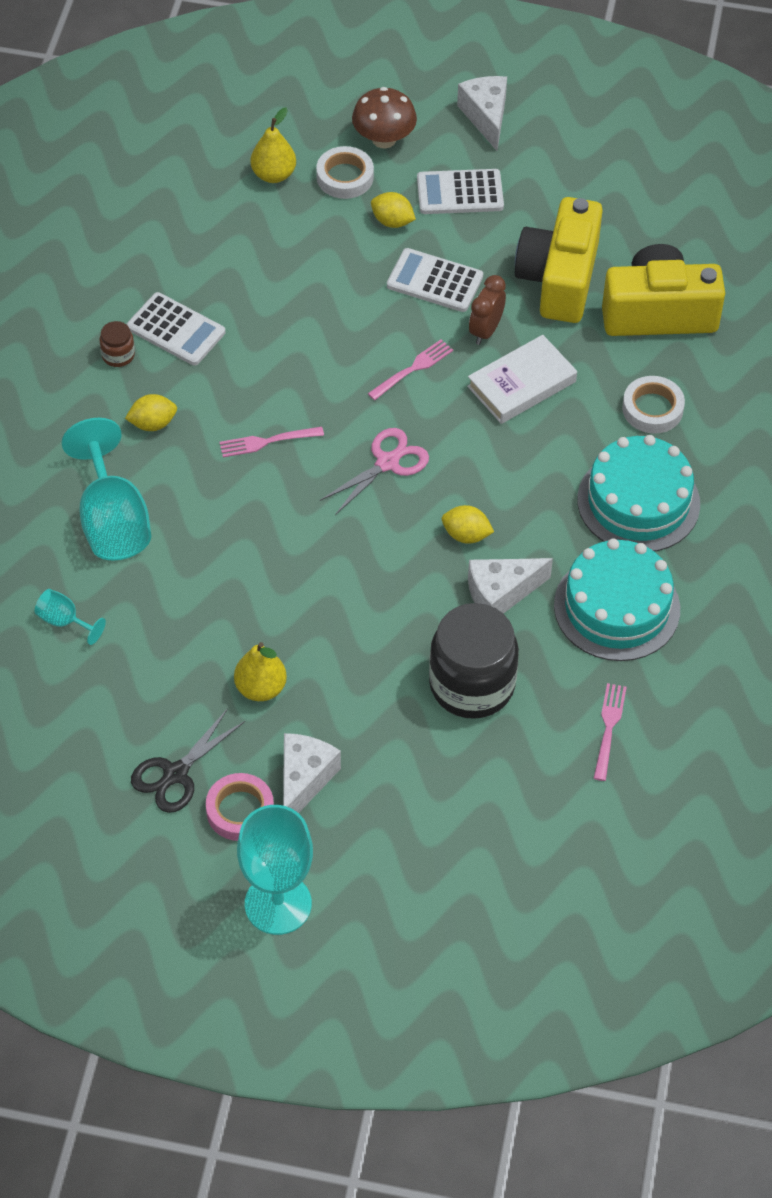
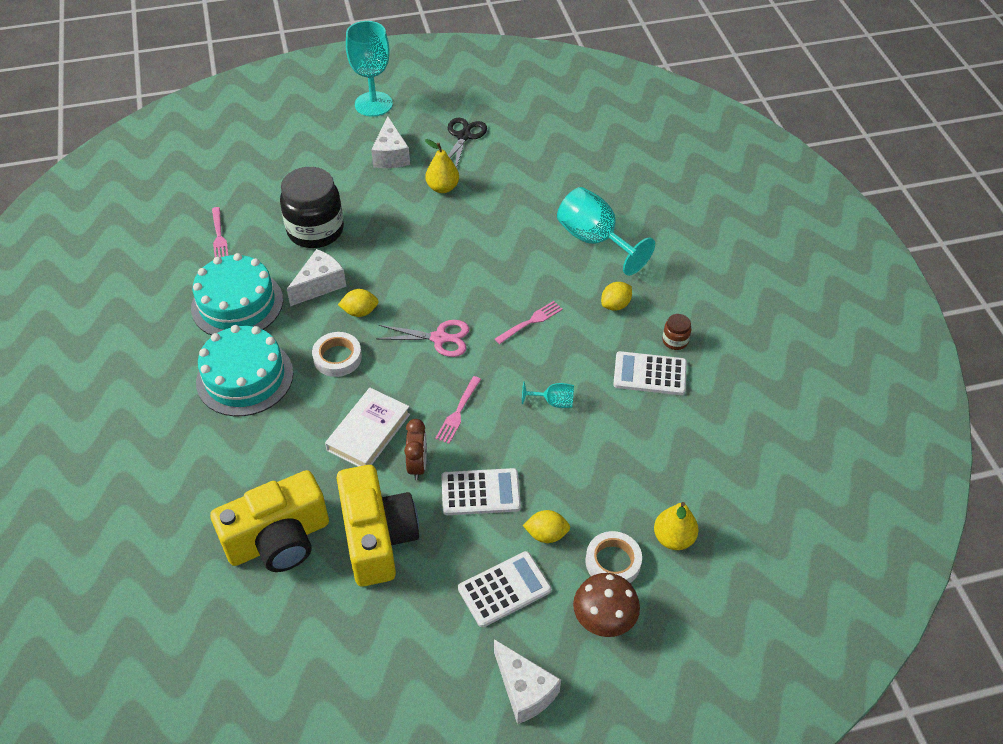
camera: 155 degrees right, 5 degrees down
(64, 621) = (580, 181): turquoise goblet -> turquoise goblet (553, 402)
(240, 810) = (418, 133): pink tape -> none
(387, 463) = (439, 338): pink scissors -> pink scissors turned 105 degrees counterclockwise
(652, 409) = (256, 452): white tape -> white tape (337, 357)

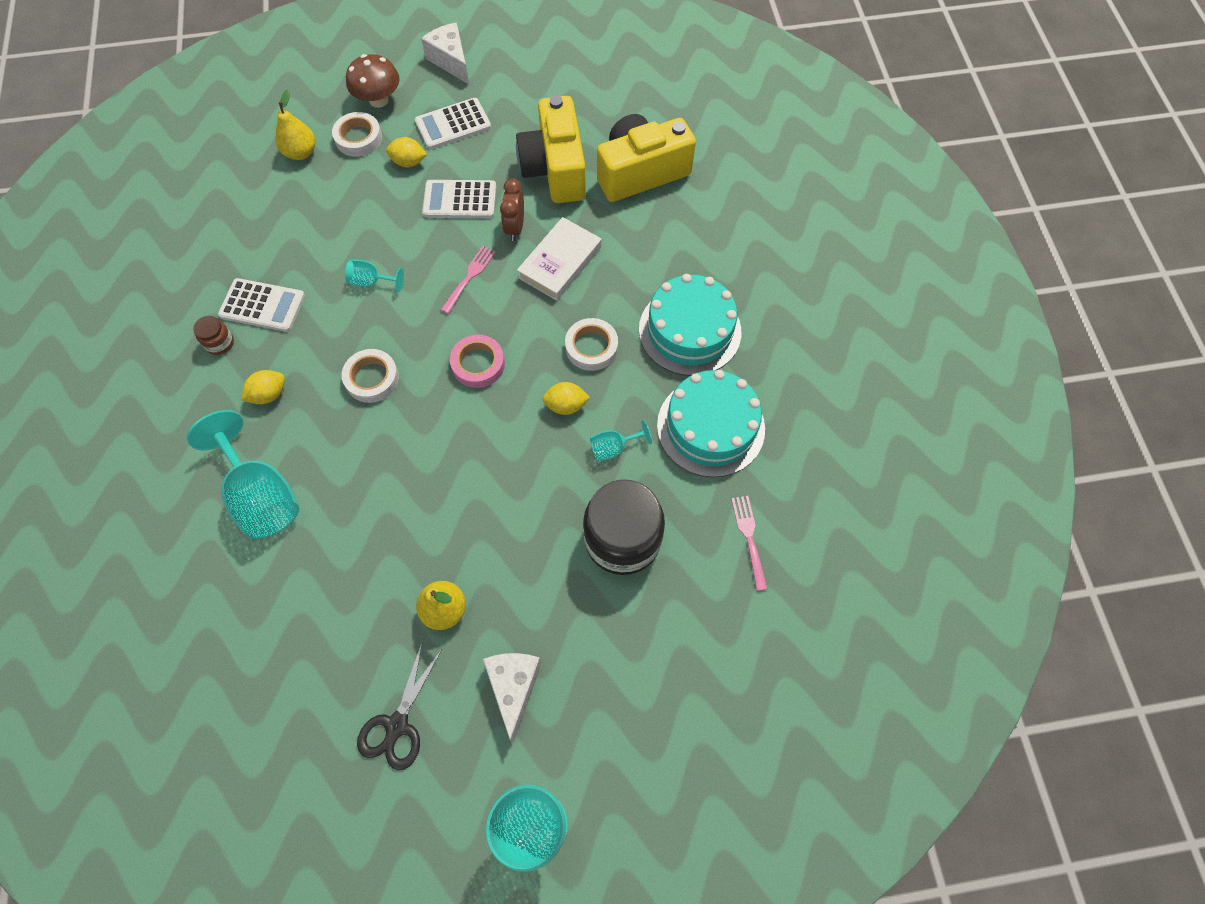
camera: 175 degrees left, 15 degrees up
(320, 285) = (614, 448): white cheese -> turquoise goblet
(439, 338) = (478, 364): pink scissors -> pink tape
(531, 322) = (372, 378): pink fork -> white tape

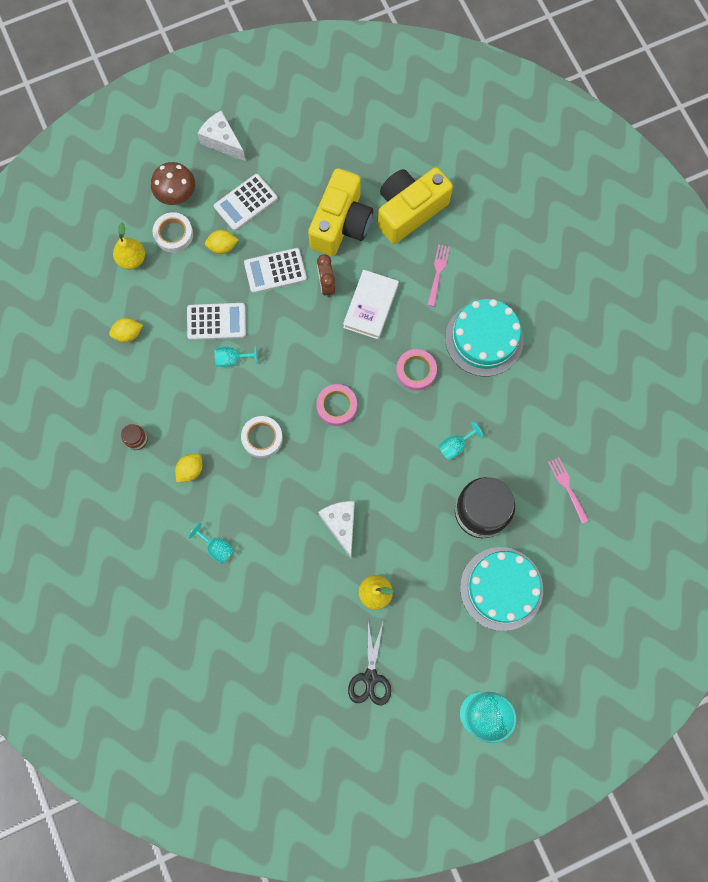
camera: 15 degrees left, 10 degrees up
(261, 495) = (216, 547): turquoise goblet -> turquoise goblet, size x0.47
(262, 306) = (156, 400): white calculator -> white calculator (216, 321)
(469, 277) = (306, 336): pink fork -> pink fork (438, 273)
(514, 687) = (439, 632): white cheese -> white cheese (341, 525)
(555, 169) = (341, 224): yellow camera -> yellow camera turned 135 degrees counterclockwise
(566, 405) = (411, 422): yellow lemon -> yellow lemon (128, 334)
(591, 347) = (416, 371): white tape -> pink tape
(710, 427) = (519, 412): turquoise cake -> turquoise cake (501, 588)

